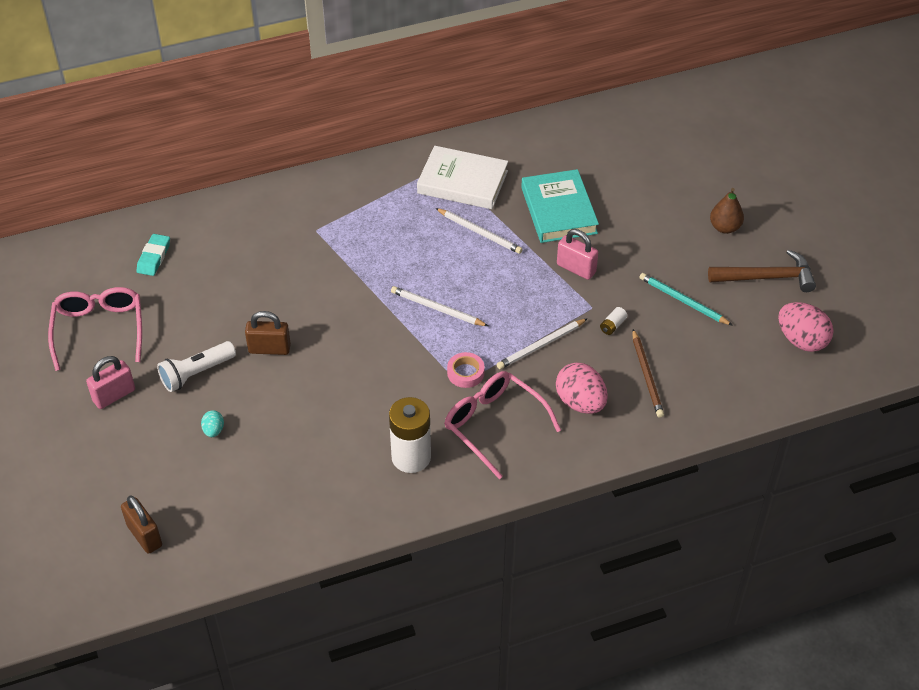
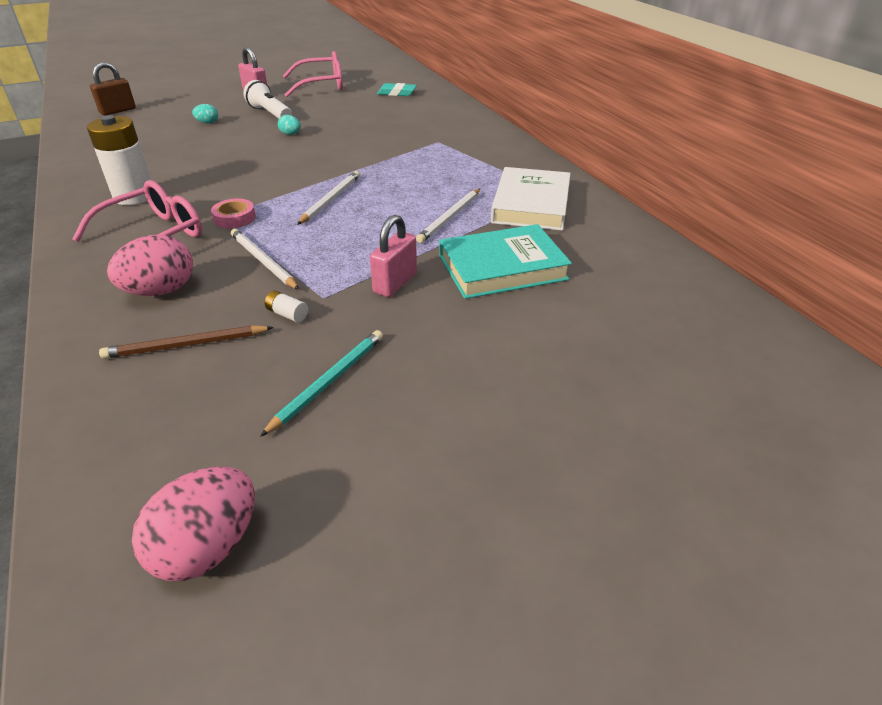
camera: 85 degrees right, 10 degrees down
(269, 349) = (290, 134): brown padlock -> turquoise egg
(725, 227) = (508, 436): brown pear -> none
(767, 277) = (382, 496): brown hammer -> none

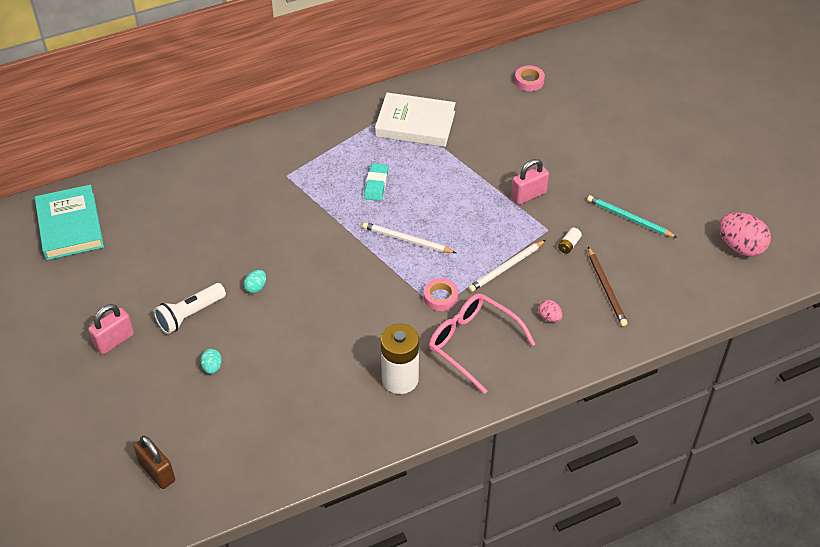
camera: 90 degrees left, 10 degrees up
(160, 291) = (549, 317): pink egg -> pink egg, size x0.49
(321, 85) = (94, 281): pink glasses -> none
(395, 283) = (528, 195): pink padlock -> pink padlock turned 60 degrees counterclockwise
(396, 93) = (138, 210): turquoise eraser -> turquoise eraser (376, 184)
(450, 217) = (437, 168): white pencil -> none
(502, 267) = (505, 144): turquoise book -> turquoise book (70, 226)
(655, 293) = (529, 81): none -> pink tape

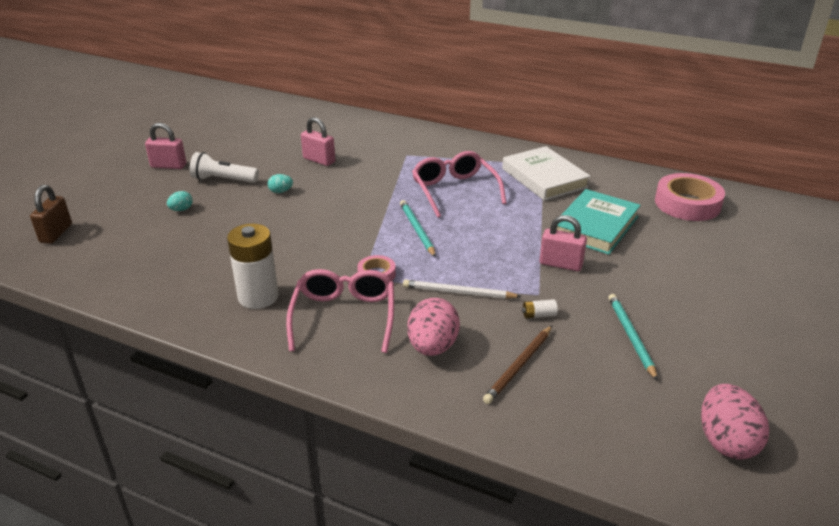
camera: 50 degrees right, 15 degrees down
(70, 226) = (254, 111): turquoise book -> turquoise book (595, 226)
(229, 234) = (319, 160): none -> pink padlock
(376, 184) = (454, 191): turquoise eraser -> pink glasses
(407, 240) = (417, 230): white pencil -> turquoise pencil
(529, 81) = (687, 204): pink tape -> pink tape, size x1.93
(549, 317) = (432, 347): pink egg -> pink egg, size x2.04

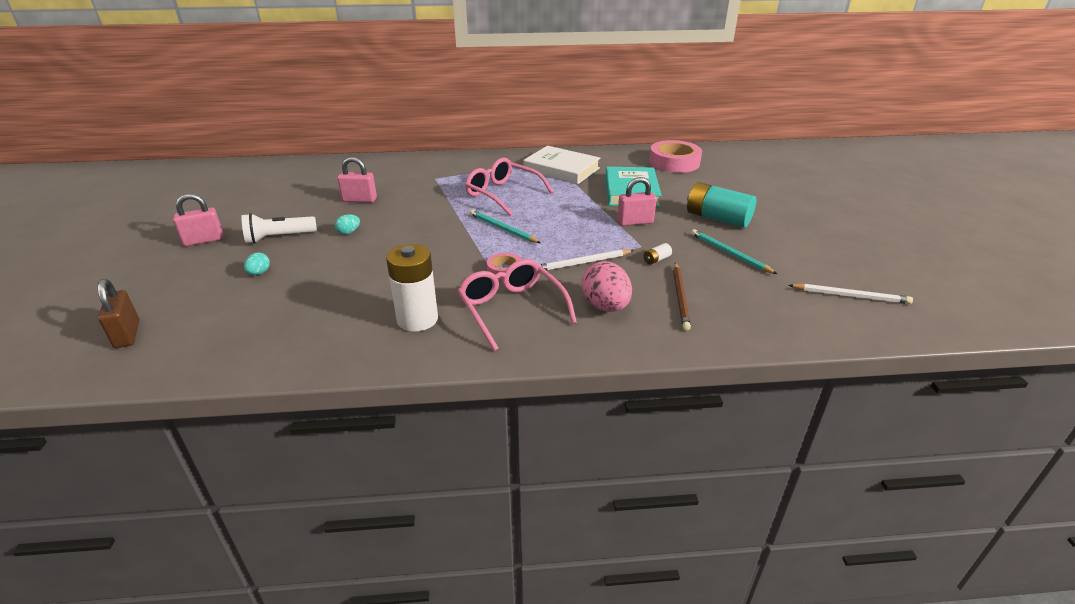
camera: 30 degrees left, 0 degrees up
(664, 290) = (717, 218): none -> turquoise battery
(726, 441) = (850, 296): pink egg -> white pencil

